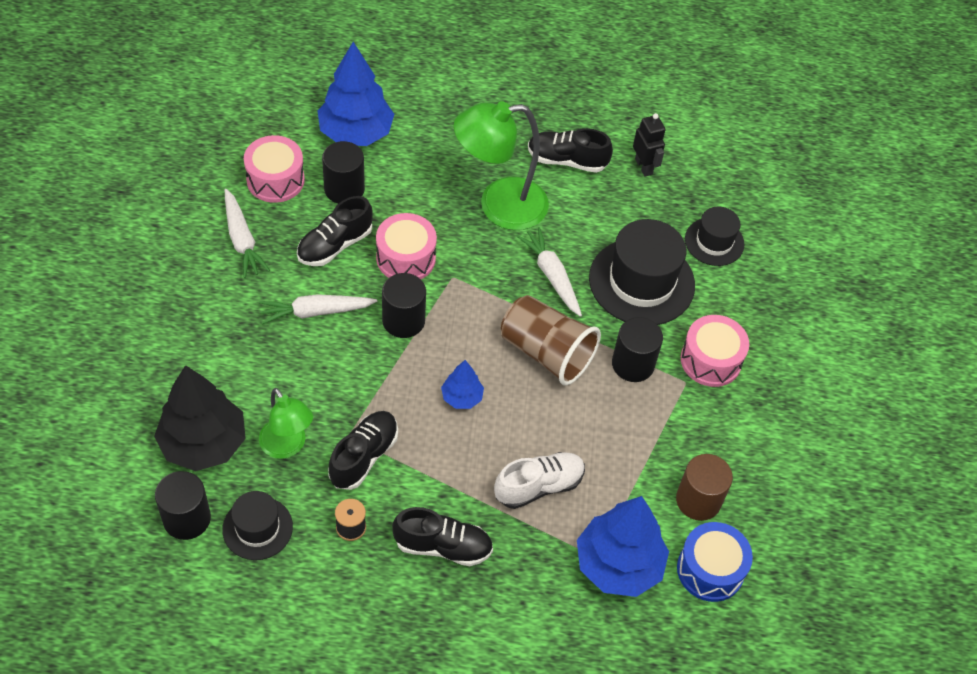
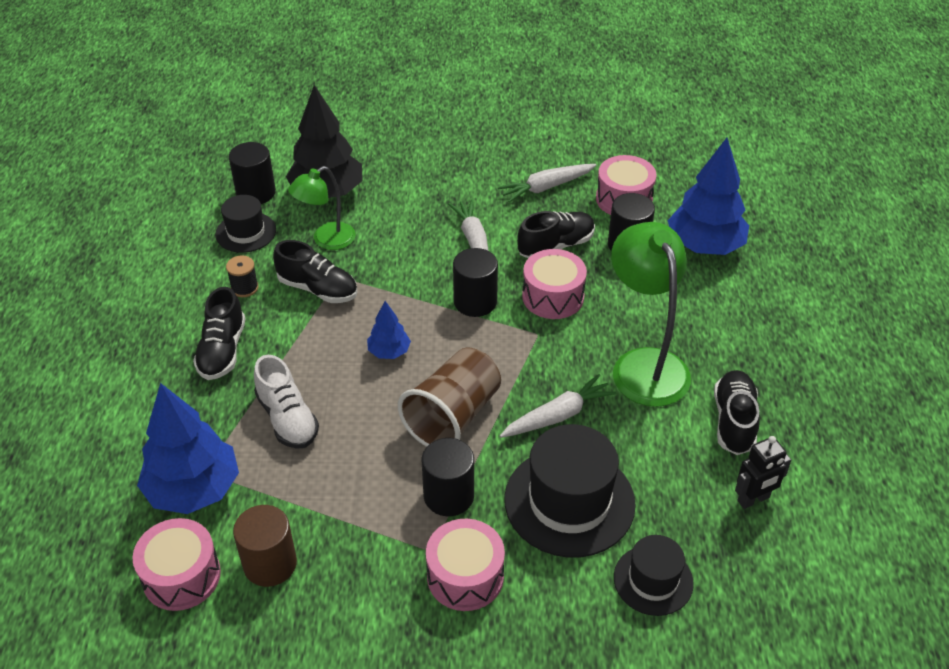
camera: 90 degrees right, 10 degrees down
(335, 245) = (556, 246): black shoe -> black shoe turned 105 degrees clockwise
(710, 570) = (181, 576): blue drum -> pink drum

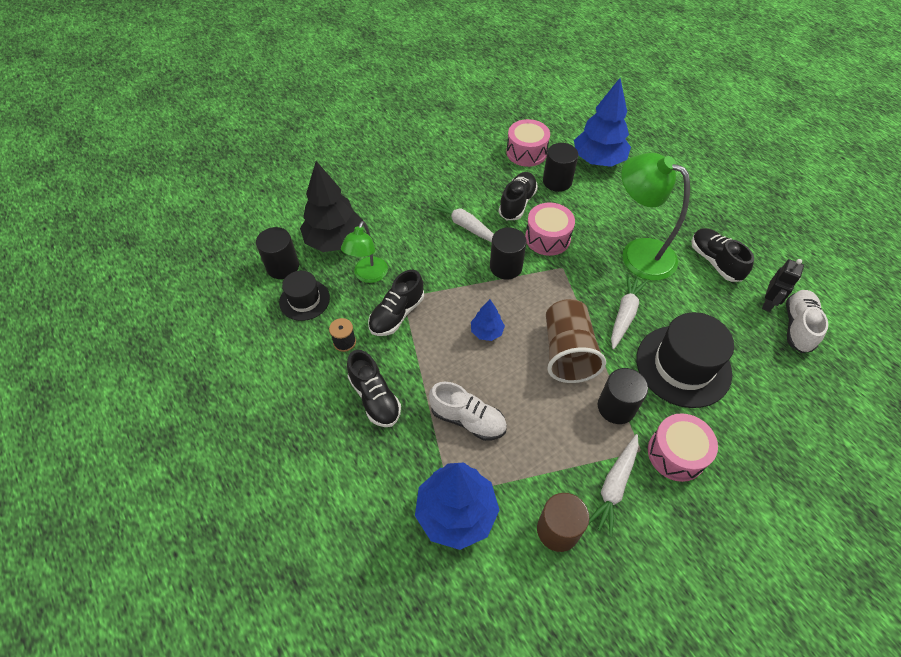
camera: 35 degrees left, 10 degrees up
(181, 576) = (510, 581): pink drum -> none
(318, 289) = (397, 314): black shoe -> black shoe turned 135 degrees clockwise
(546, 187) = (474, 166): white carrot -> white carrot (614, 486)
(653, 580) = (769, 385): black hat -> none
(764, 544) = (798, 327): none -> white shoe

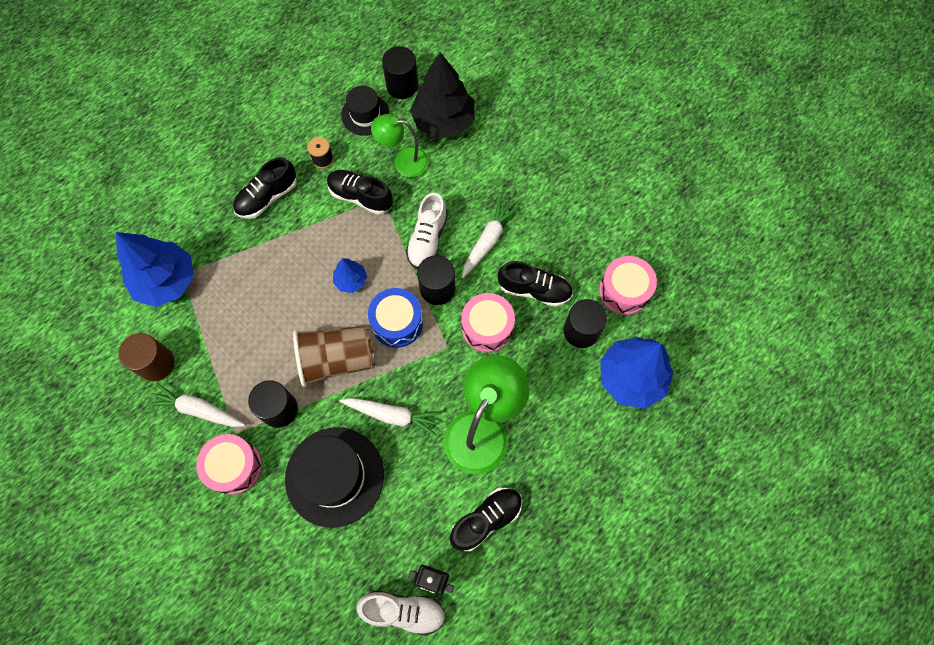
camera: 80 degrees right, 15 degrees up
(468, 419) = (253, 277): white shoe -> white shoe (427, 239)
(535, 300) = (397, 322): none -> blue drum

